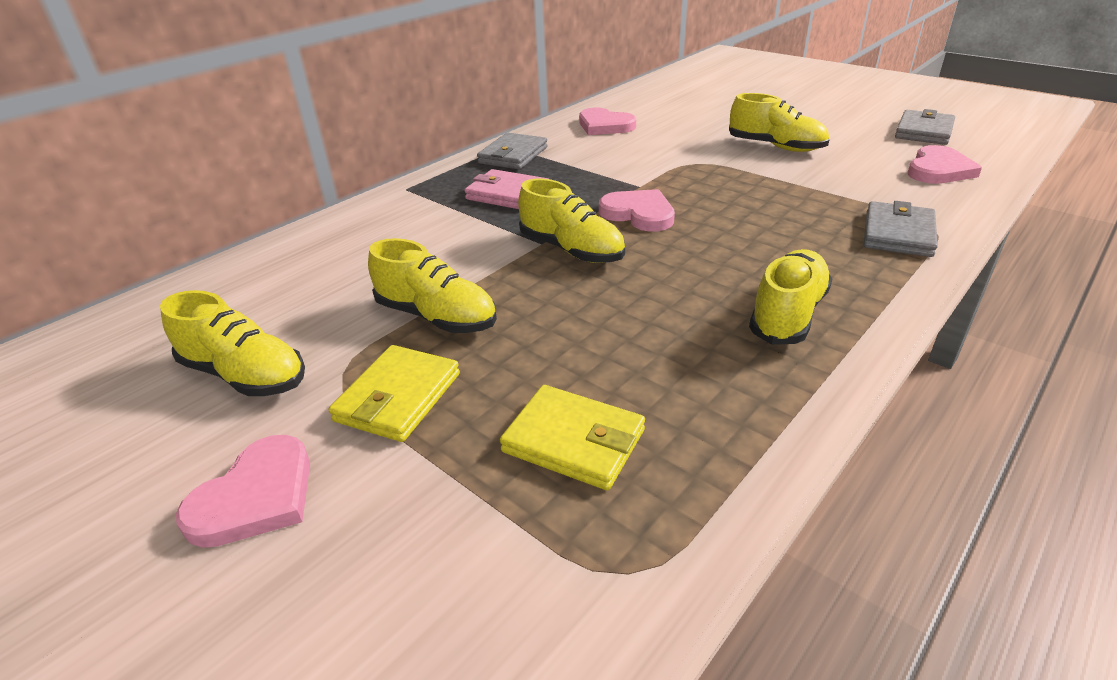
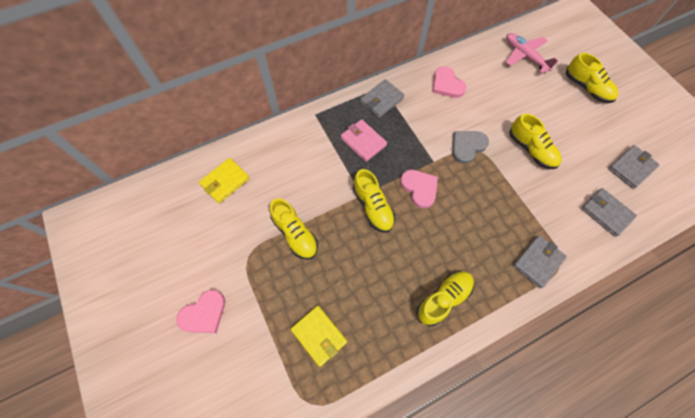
camera: 20 degrees right, 30 degrees up
(245, 375) = (212, 241): yellow shoe -> yellow shoe (586, 88)
(398, 397) = (264, 281): yellow wallet -> yellow wallet (225, 181)
(681, 163) = (467, 146): none -> grey heart
(693, 89) = (525, 56): none -> pink plane
(938, 170) = (606, 213): pink heart -> grey wallet

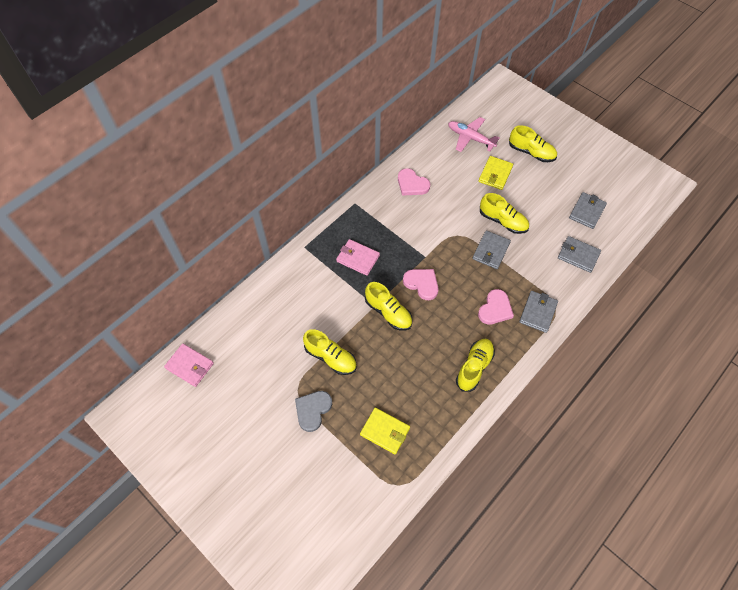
camera: 20 degrees left, 5 degrees down
(157, 195) = (189, 366): none -> pink wallet
(204, 313) = (280, 449): pink heart -> pink heart (495, 309)
(225, 181) = (247, 333): yellow wallet -> yellow wallet (495, 174)
(381, 100) = (359, 216): grey wallet -> grey wallet (491, 251)
(467, 146) = (449, 235): grey heart -> grey heart (313, 410)

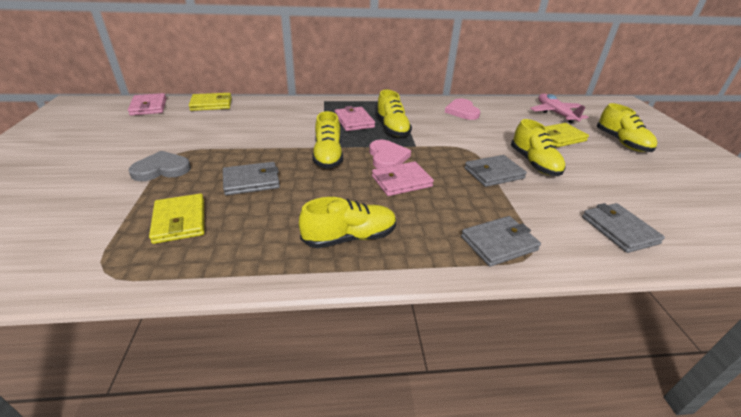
camera: 40 degrees right, 25 degrees down
(230, 322) = (211, 104): none -> yellow wallet
(330, 357) = (235, 152): yellow shoe -> yellow shoe (392, 128)
(453, 301) = (401, 181): none -> pink wallet
(495, 309) = (443, 211): pink heart -> none
(587, 212) = (668, 205): grey wallet -> grey wallet (251, 181)

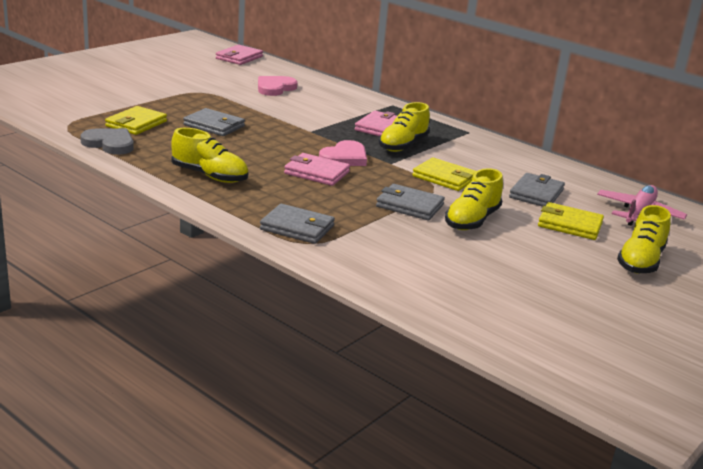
camera: 45 degrees right, 10 degrees down
(162, 169) = (175, 96): grey heart -> grey heart (110, 144)
(211, 104) = (288, 72): yellow wallet -> yellow wallet (444, 178)
(328, 156) = (299, 137): yellow shoe -> none
(462, 111) = (518, 165): pink heart -> pink heart (275, 88)
(619, 230) = (416, 276): grey wallet -> grey wallet (536, 194)

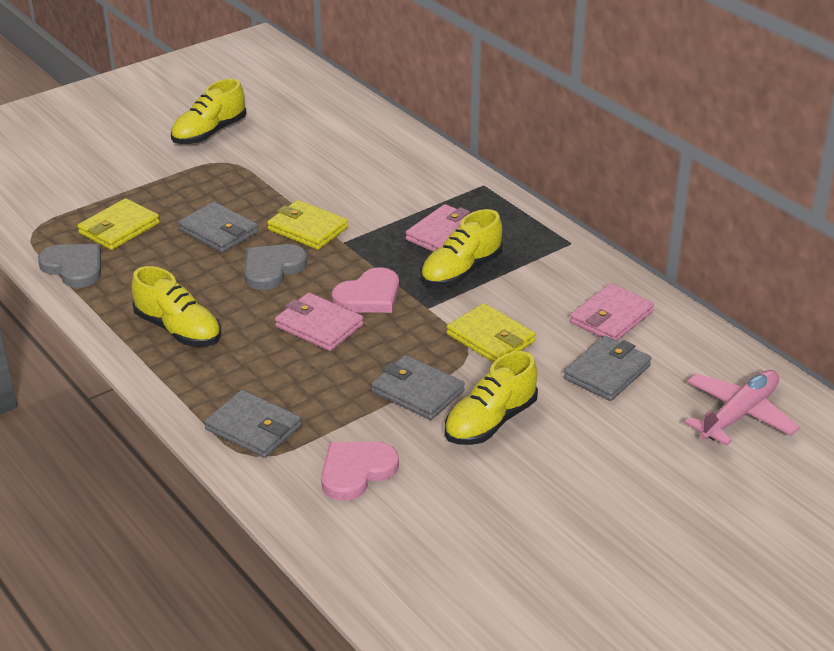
camera: 15 degrees right, 10 degrees up
(239, 57) = (304, 85): pink wallet -> pink wallet (611, 317)
(265, 144) = (272, 269): none -> grey heart
(275, 88) = (329, 151): pink heart -> pink heart (356, 471)
(570, 225) = (624, 434): yellow wallet -> yellow wallet (308, 229)
(640, 261) = (689, 507): yellow shoe -> yellow shoe (209, 133)

